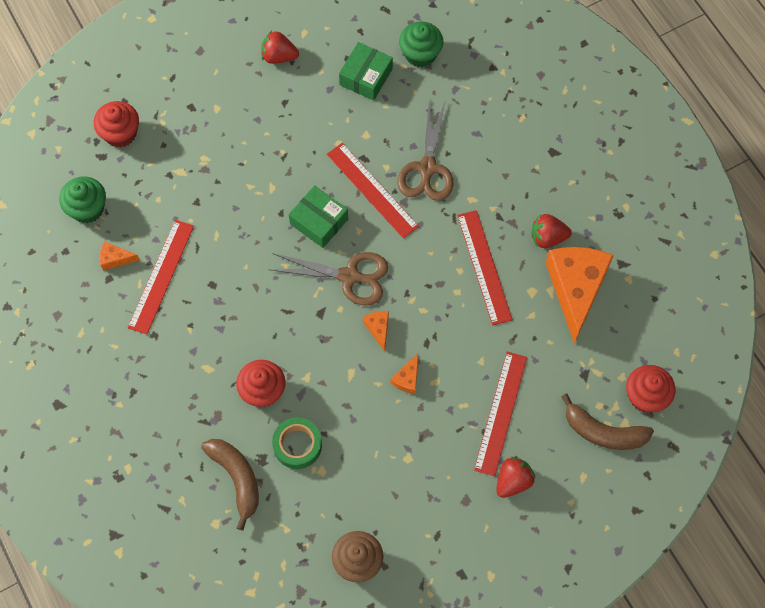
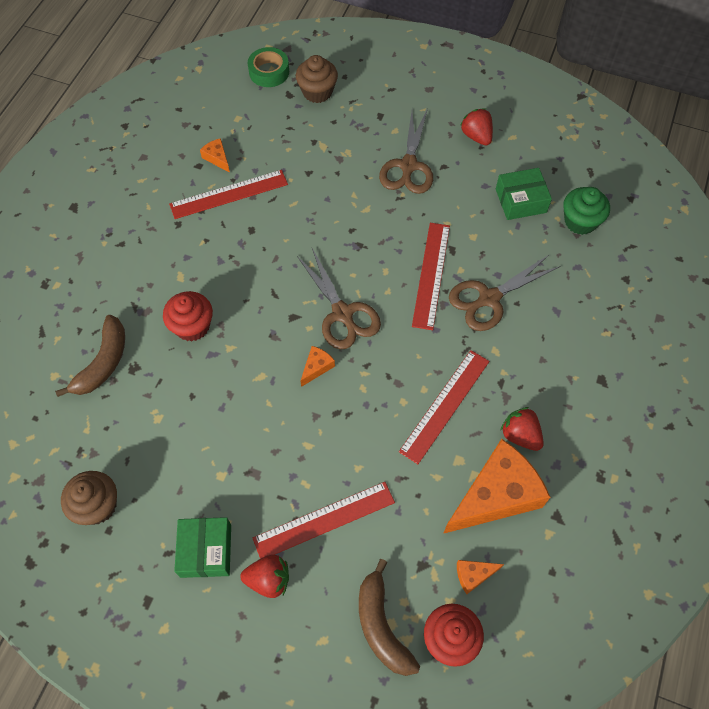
camera: 50 degrees right, 5 degrees down
(87, 208) = (241, 115): green cupcake -> none
(120, 133) = (317, 92): red cupcake -> brown cupcake
(260, 126) = (408, 166): none -> brown scissors
(297, 445) = (166, 384): green tape -> green tape (269, 72)
(319, 221) = (369, 259): green box -> green box (205, 550)
(407, 378) = (292, 422): orange cheese -> orange cheese (473, 575)

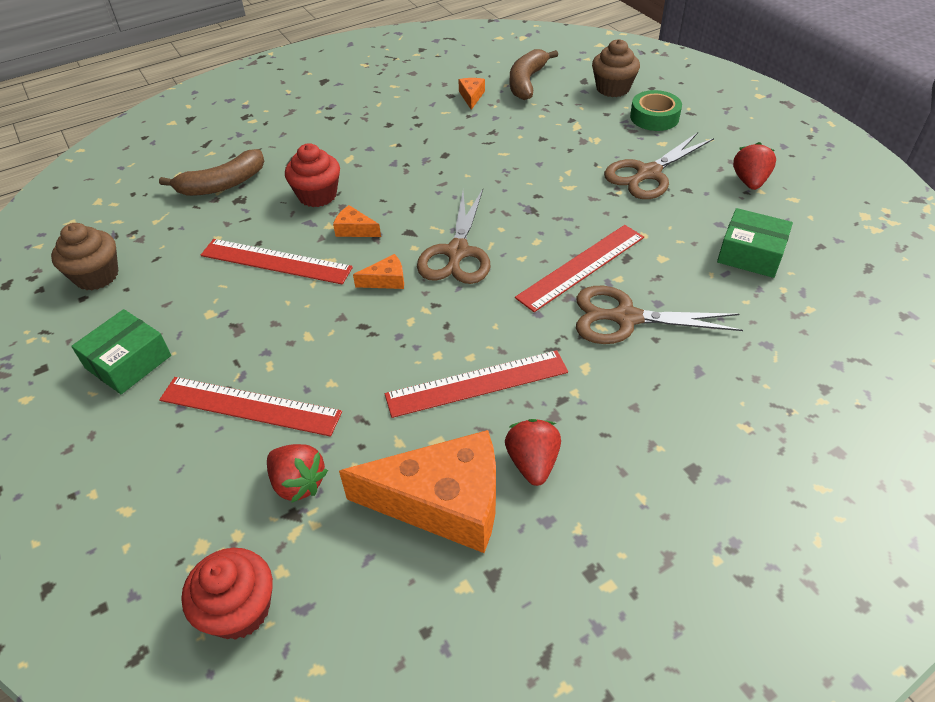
camera: 40 degrees right, 15 degrees down
(229, 194) = (453, 123): red ruler -> red ruler (276, 261)
(268, 580) = (146, 421): red strawberry -> red strawberry (298, 483)
(269, 72) = (582, 60): green tape -> green tape (654, 117)
(381, 626) = (190, 540): brown banana -> brown banana (526, 82)
(473, 575) = (334, 564): orange cheese -> orange cheese (355, 230)
(580, 221) = (811, 305): green cupcake -> none

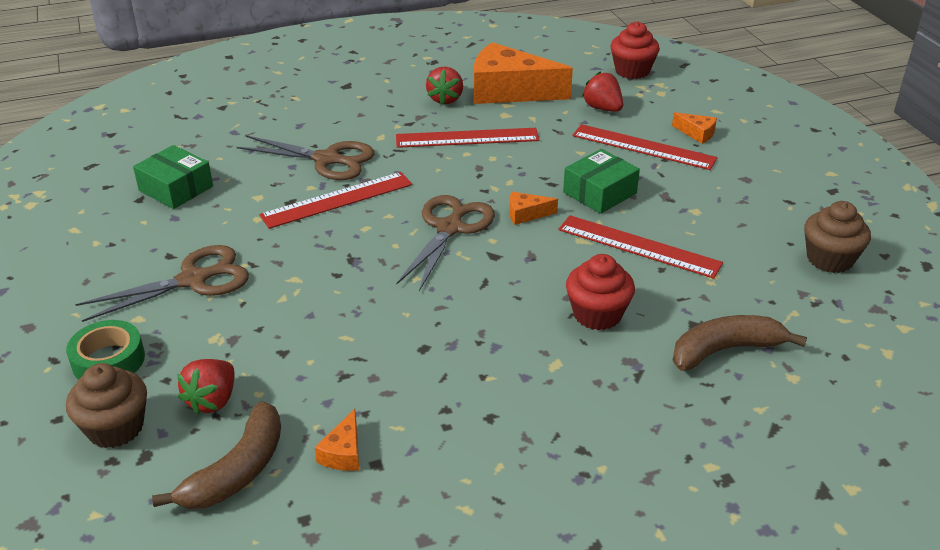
camera: 170 degrees left, 10 degrees down
(128, 362) = (756, 185): green box -> green box (600, 193)
(355, 230) = (553, 266): orange cheese -> orange cheese (697, 133)
(749, 181) = (95, 253): red strawberry -> red strawberry (212, 400)

